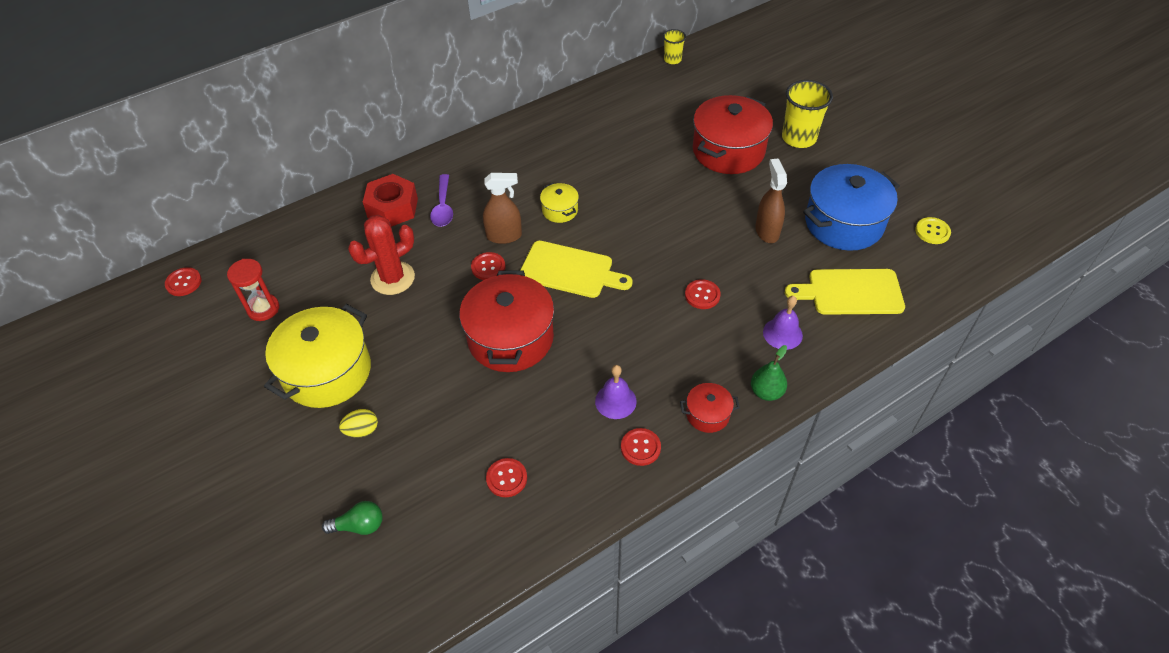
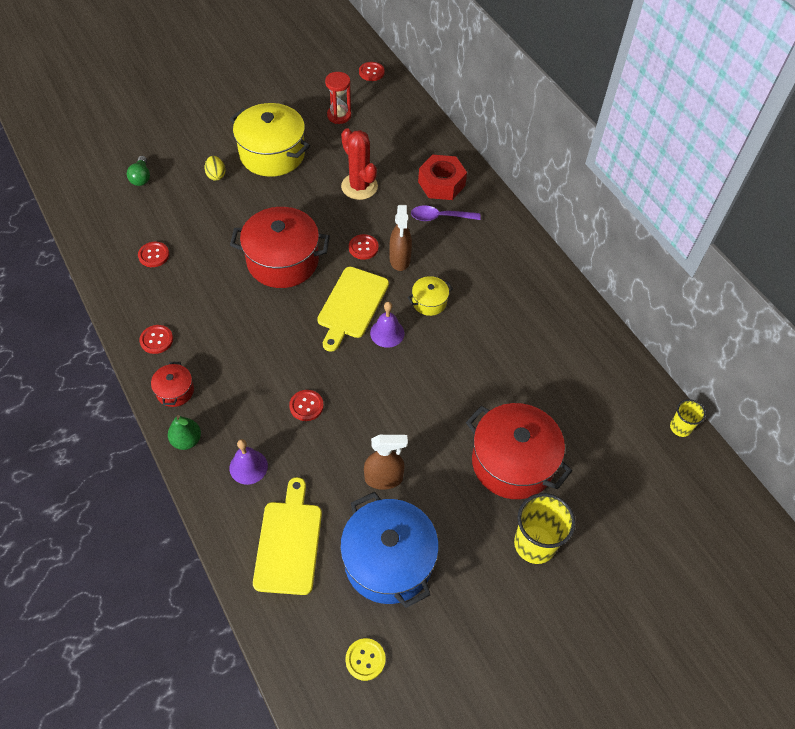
camera: 90 degrees right, 5 degrees up
(615, 401) = (204, 327): purple bell -> purple bell (387, 333)

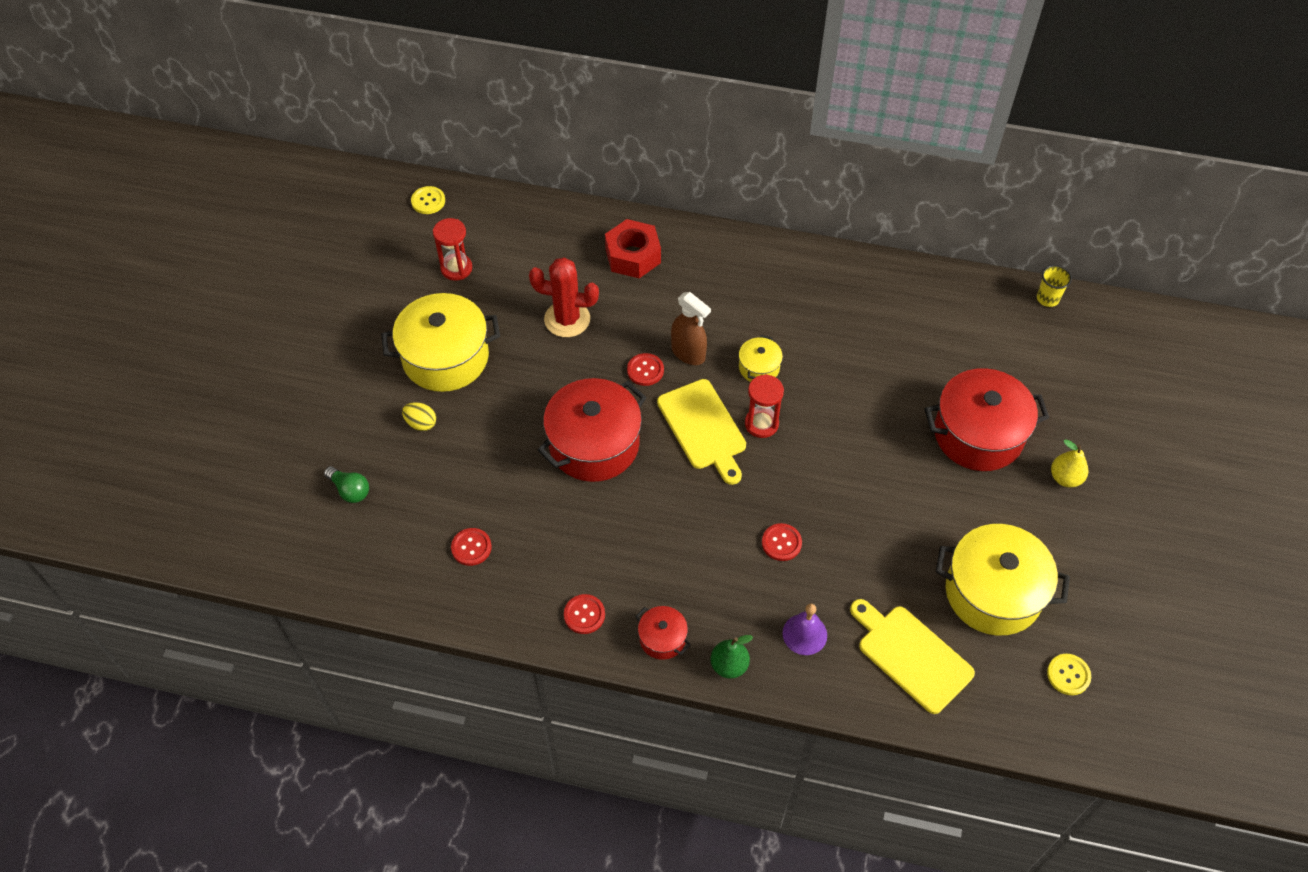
camera: 45 degrees left, 0 degrees up
(371, 72) = (428, 201): red button -> yellow button
(384, 478) = (911, 538): brown spray bottle -> none
(387, 333) = (761, 424): purple bell -> red hourglass
(388, 561) = (993, 592): blue pot -> yellow pot
(440, 217) = (671, 287): purple spoon -> none
(535, 544) = (1065, 478): yellow cup -> yellow pear

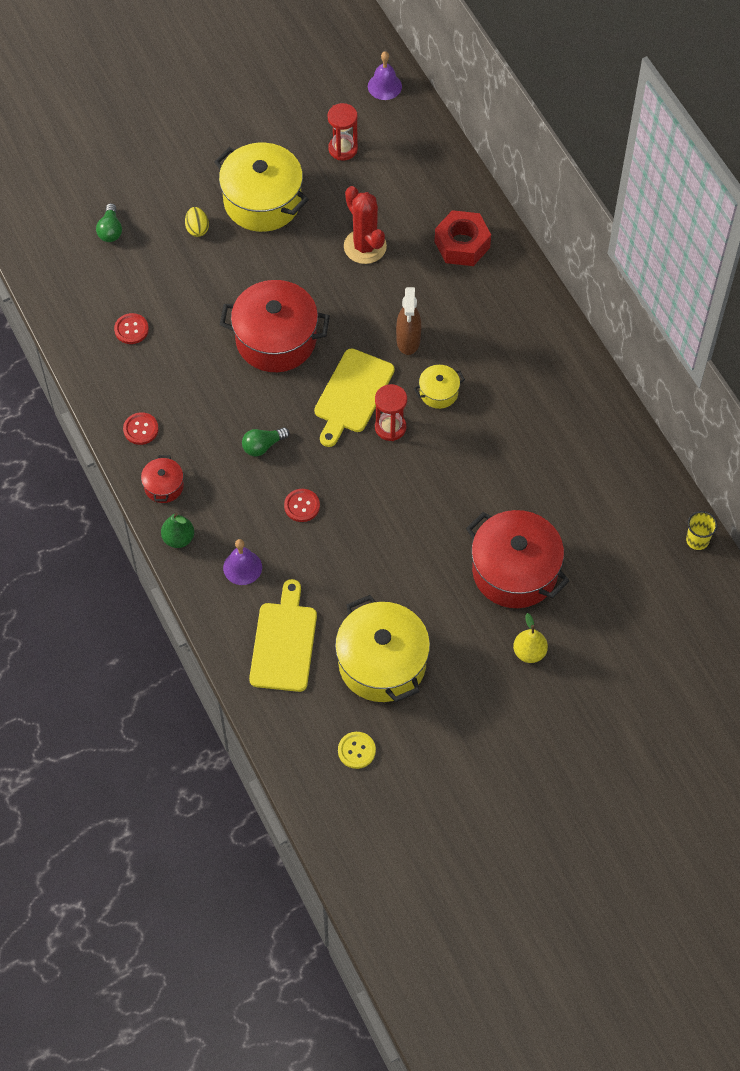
camera: 50 degrees right, 5 degrees up
(428, 201) = (384, 86): yellow button -> purple bell
(645, 370) = (367, 325): red button -> none
(693, 530) = (263, 446): none -> green light bulb

